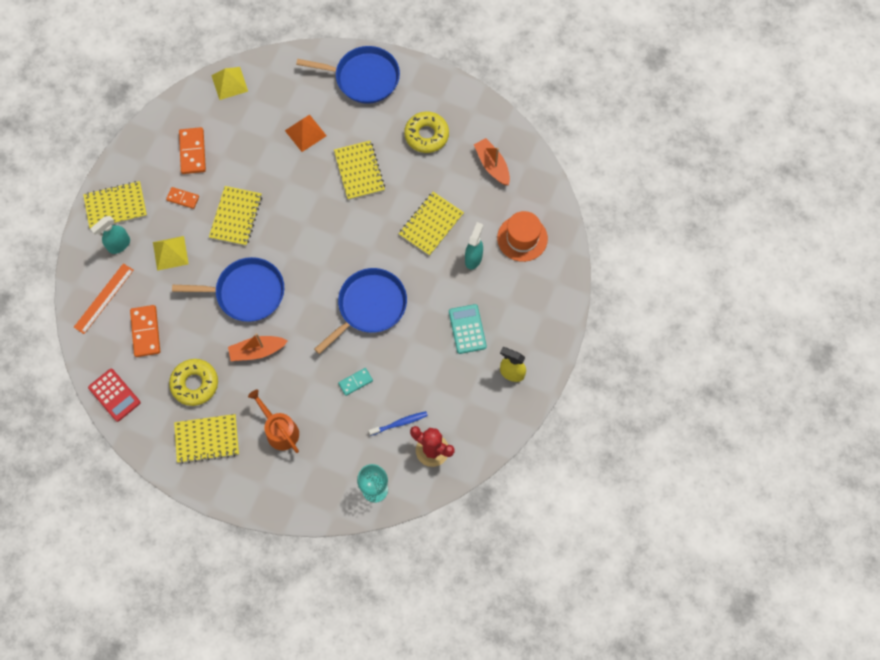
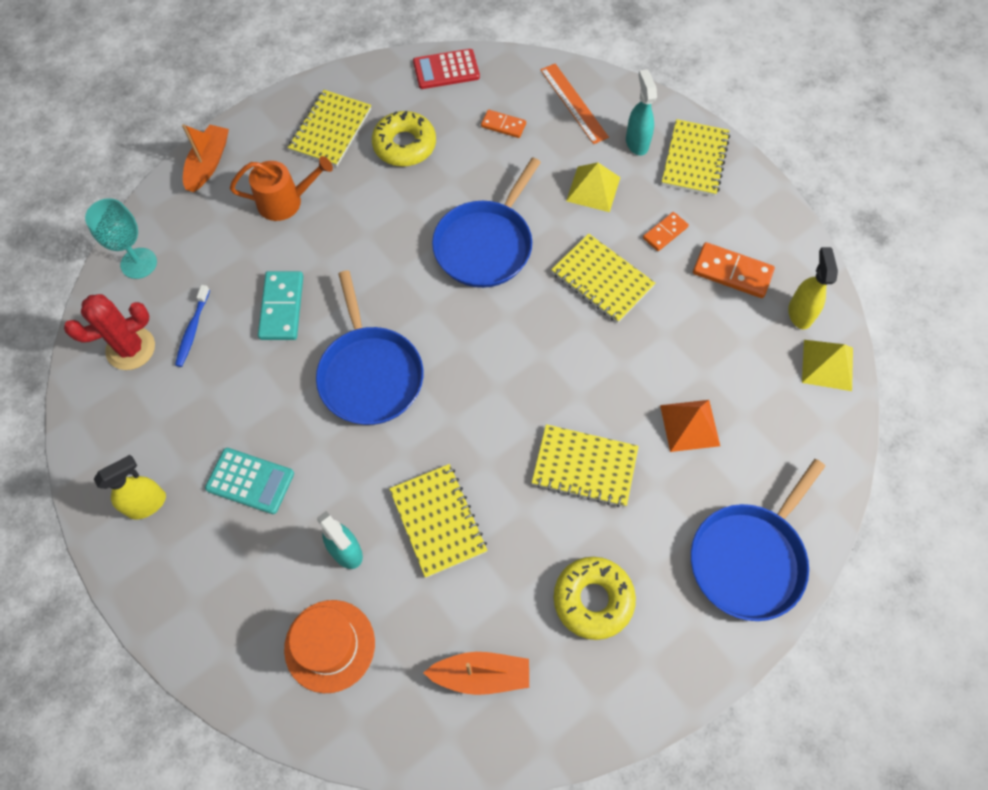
camera: 120 degrees right, 5 degrees down
(146, 332) = (503, 125): orange domino -> orange domino, size x0.61
(202, 108) = (799, 313): none -> yellow spray bottle
(257, 351) = (400, 222): orange boat -> orange boat (208, 164)
(355, 382) = (282, 307): turquoise domino -> turquoise domino, size x1.63

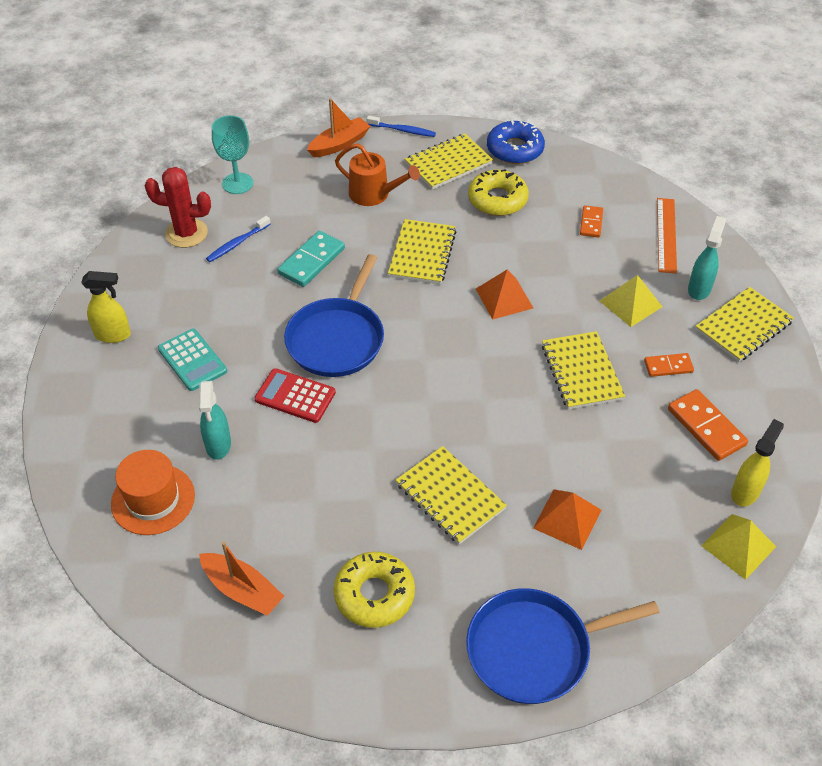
camera: 35 degrees right, 15 degrees down
(259, 116) = (402, 130): none -> blue toothbrush
(380, 82) = (515, 149): none -> blue donut
(438, 521) = (302, 465): yellow notebook -> yellow notebook (422, 253)
(446, 70) = (576, 164): red calculator -> red calculator (295, 396)
(486, 245) = (504, 298): blue pan -> orange pyramid
(503, 125) = (591, 223): orange domino -> orange domino turned 45 degrees clockwise

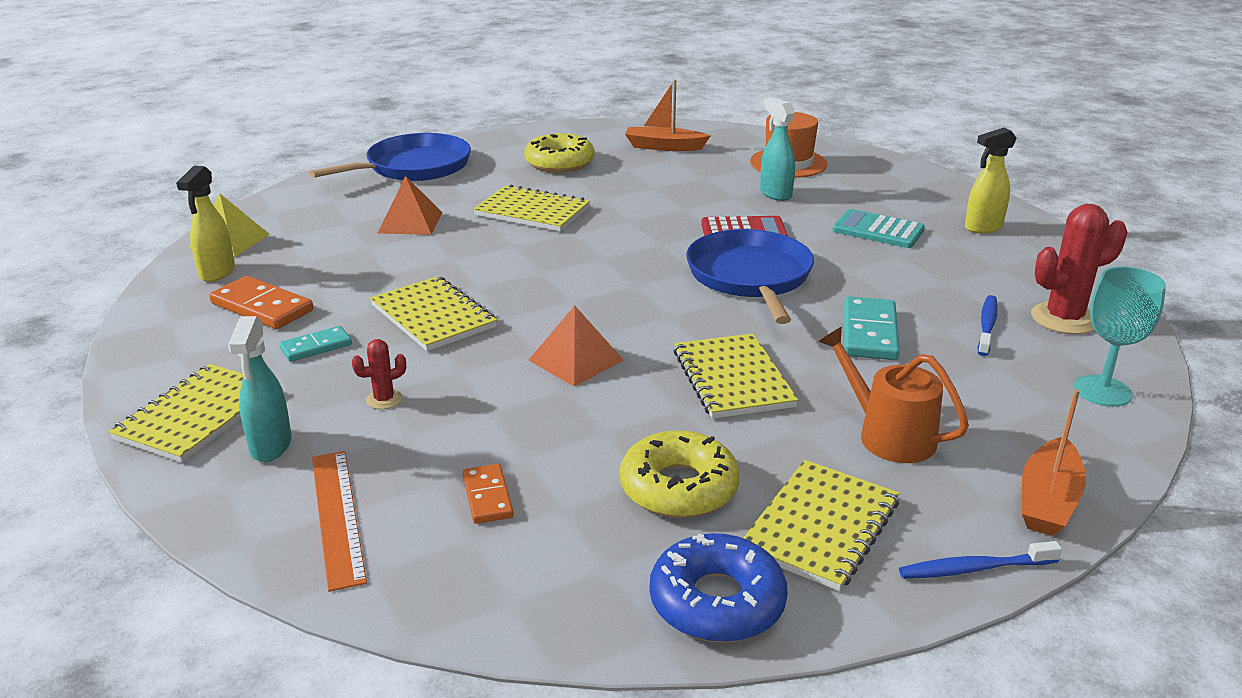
camera: 155 degrees right, 20 degrees down
(374, 194) = (889, 435): orange watering can -> orange watering can turned 45 degrees clockwise
(630, 303) = (384, 399): yellow pyramid -> red cactus
(668, 366) = (316, 347): orange domino -> turquoise domino

